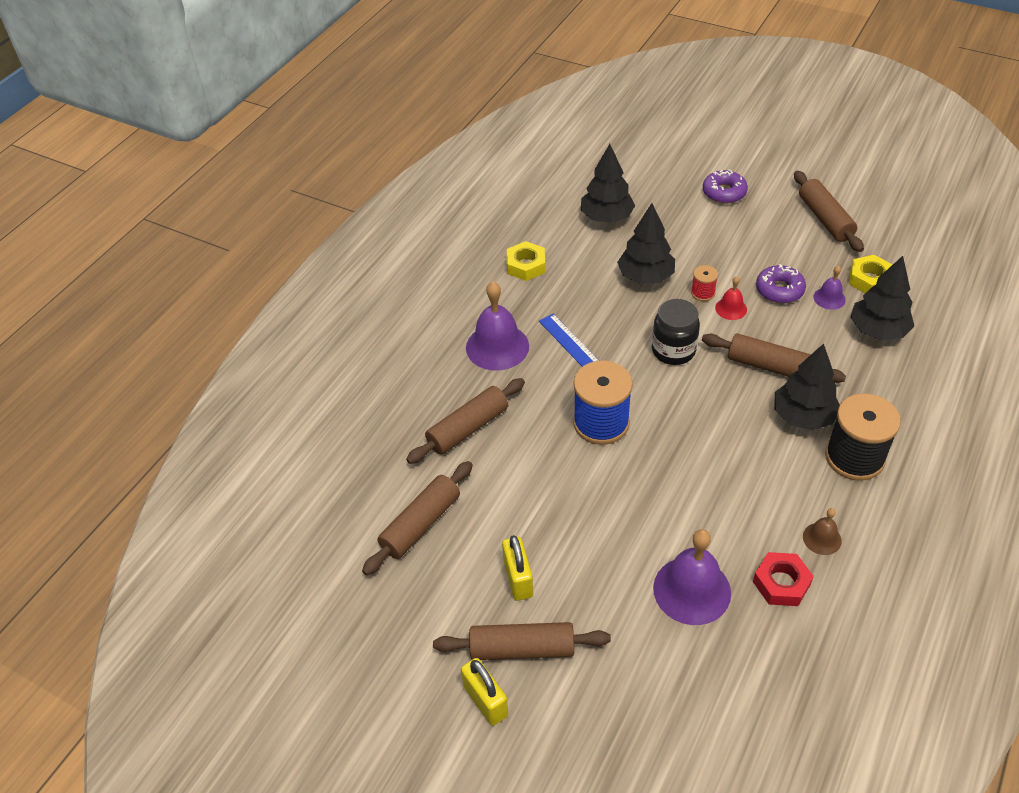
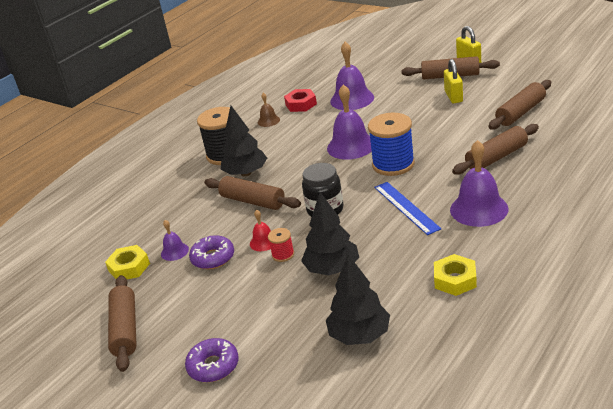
camera: 170 degrees left, 15 degrees down
(666, 464) = (351, 146): none -> purple bell
(877, 330) = (154, 227): black tree -> none

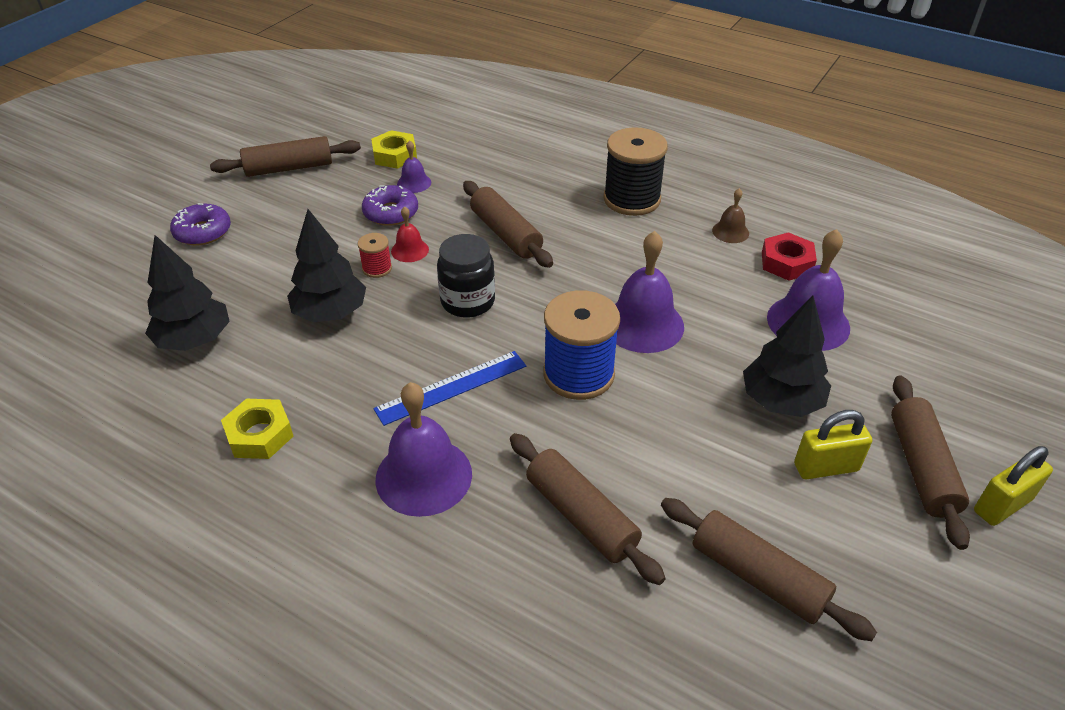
camera: 80 degrees right, 10 degrees up
(246, 173) = (578, 222): black tree -> black tree (781, 401)
(253, 201) = (506, 234): brown rolling pin -> brown rolling pin turned 60 degrees counterclockwise

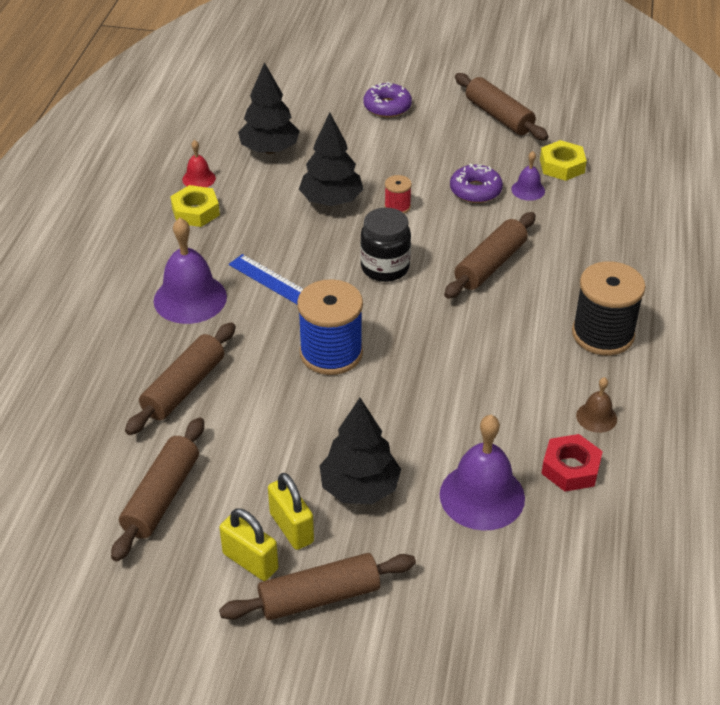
camera: 70 degrees right, 0 degrees up
(410, 250) = (431, 216): red bell -> red bell (199, 178)
(643, 324) = (415, 379): purple bell -> none
(1002, 505) = (296, 660): yellow padlock -> yellow padlock (250, 561)

